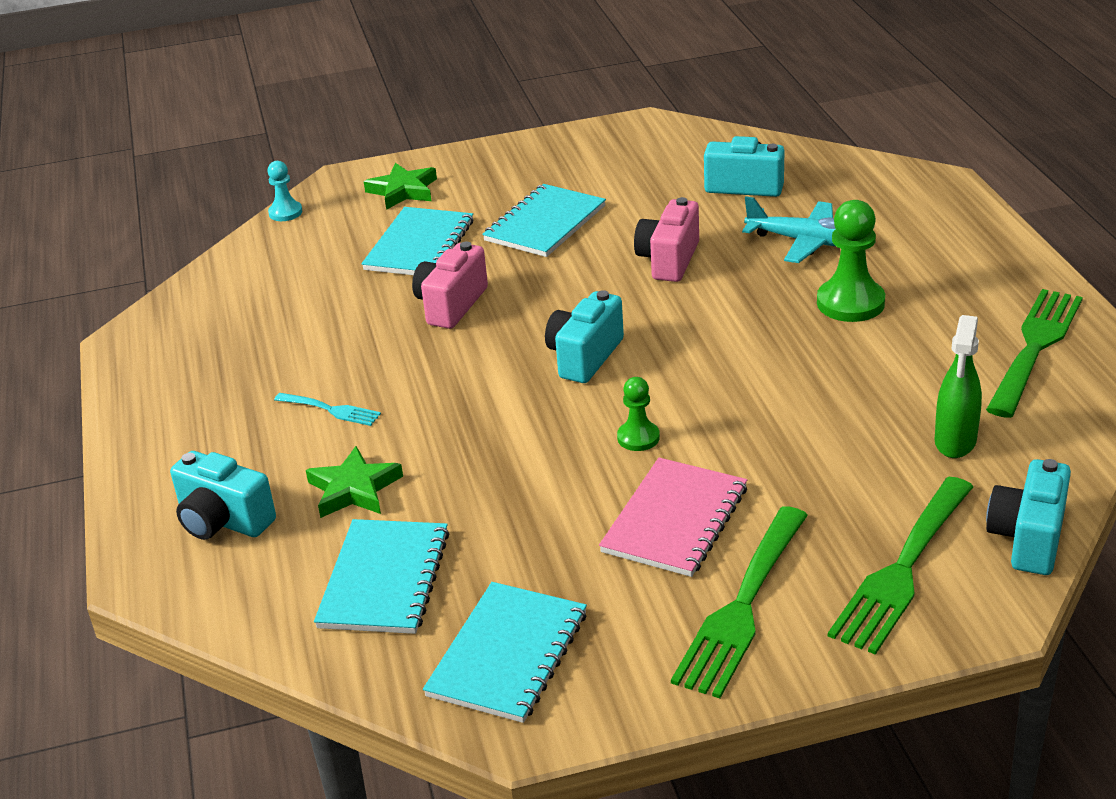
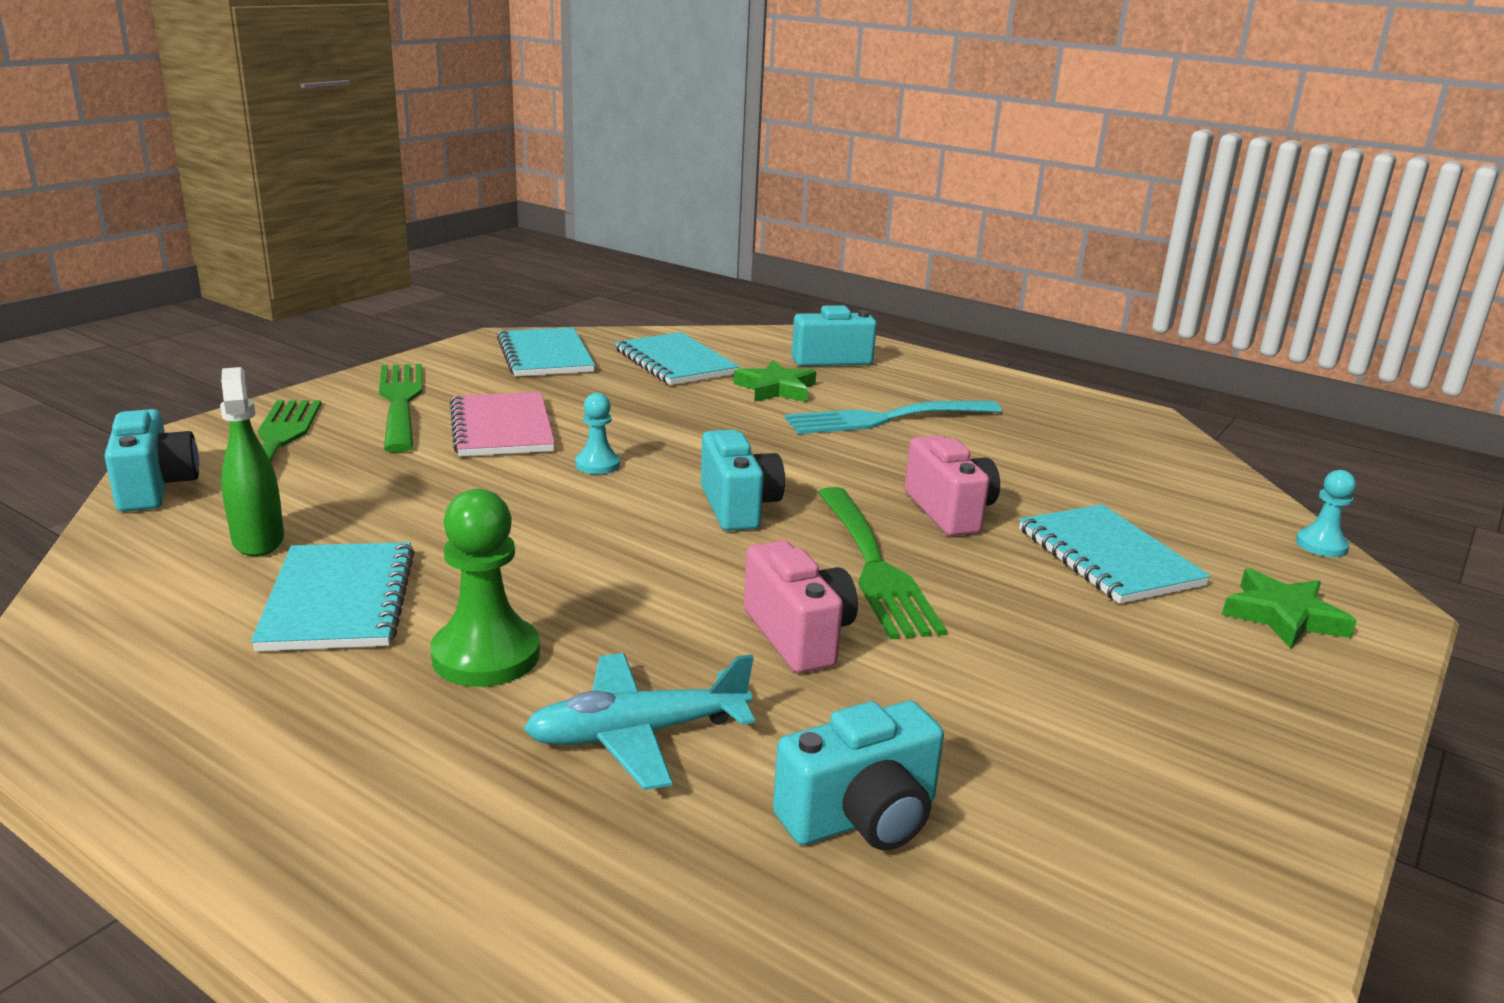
camera: 135 degrees right, 10 degrees down
(331, 410) = (885, 419): turquoise fork -> turquoise fork, size x2.00
(545, 224) = (1032, 632): turquoise notebook -> turquoise notebook (339, 600)
(638, 438) = (597, 465): green pawn -> turquoise pawn
(1035, 347) = (171, 675): green fork -> green fork (875, 566)

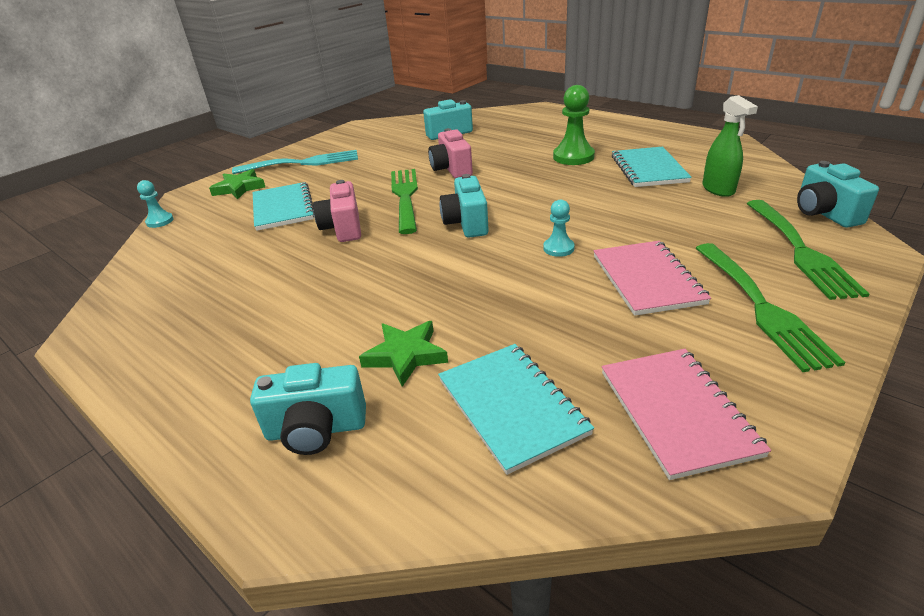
camera: 170 degrees left, 10 degrees up
(545, 356) = (677, 412): turquoise notebook -> pink notebook
(636, 734) = (513, 143): turquoise plane -> none
(885, 419) = (324, 313): turquoise fork -> turquoise fork (303, 163)

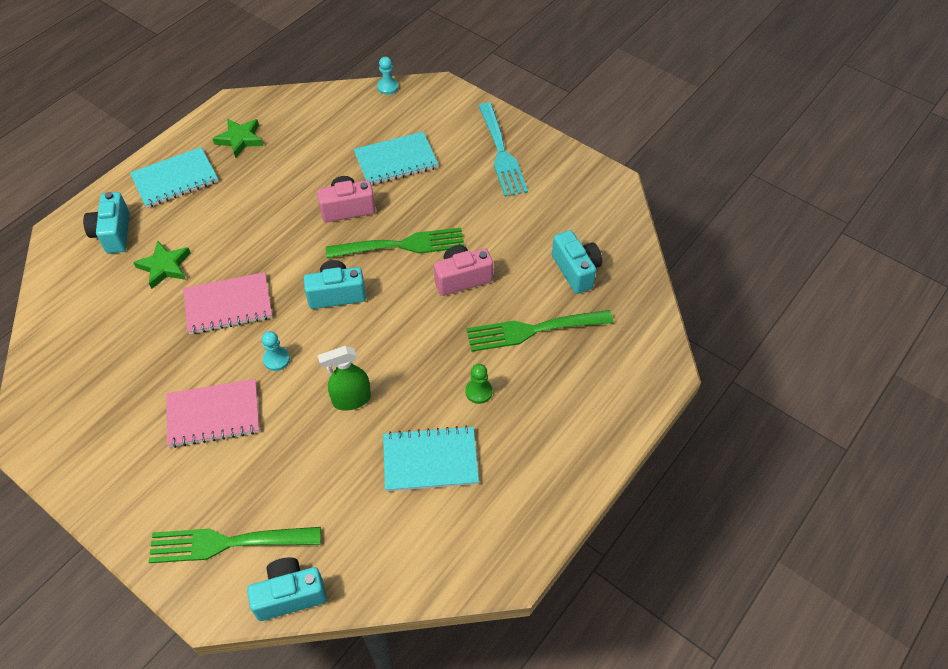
camera: 85 degrees right, 20 degrees up
(239, 188) = (446, 120): green star -> green star (240, 139)
(511, 406) = (103, 321): turquoise notebook -> turquoise notebook (175, 179)
(573, 157) = (478, 392): green pawn -> green pawn, size x0.57
(677, 412) = (73, 402): pink notebook -> pink notebook (228, 305)
(718, 189) = (364, 515): green spray bottle -> green spray bottle (351, 399)
(761, 307) = (157, 482): green fork -> green fork (532, 330)

